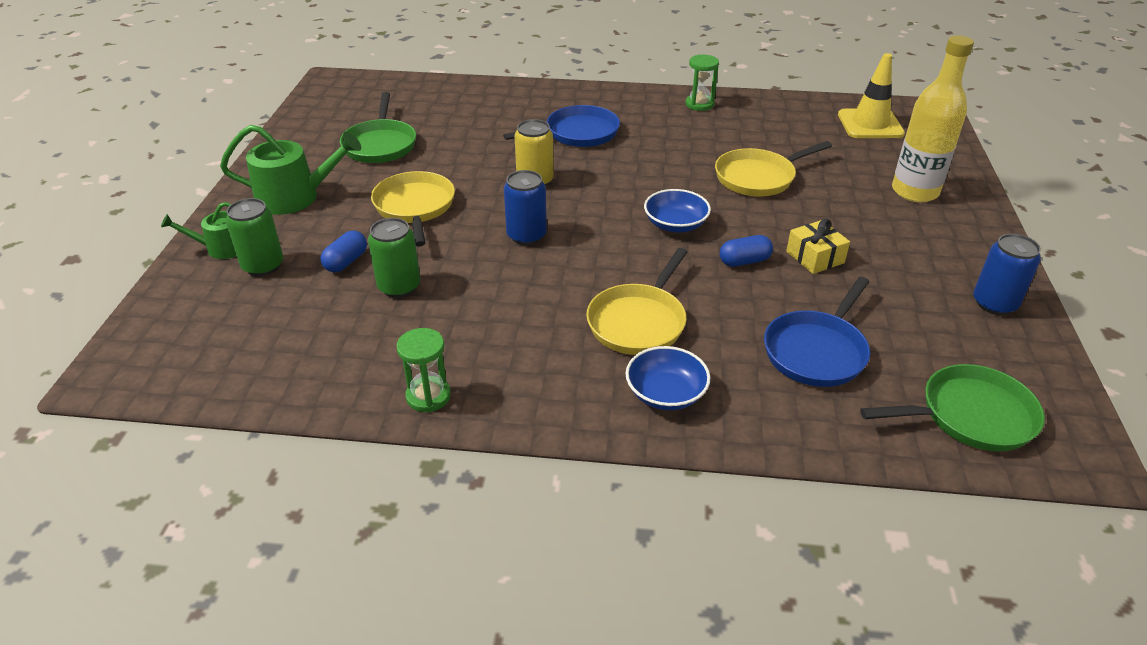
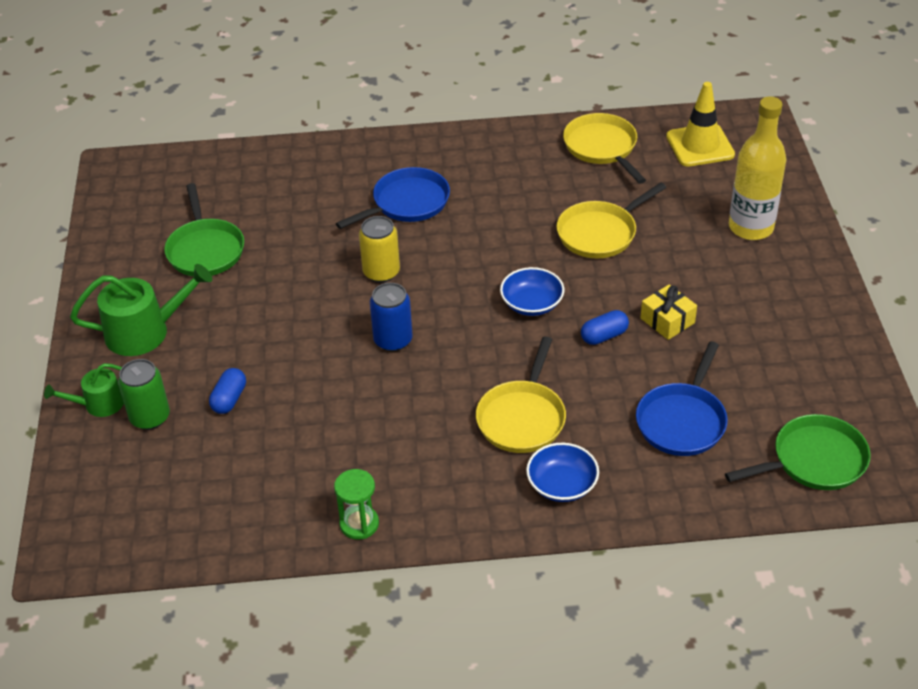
camera: 10 degrees left, 5 degrees up
(399, 286) = (291, 418): green can -> none
(415, 207) = (272, 324): yellow pan -> yellow pan (602, 148)
(699, 104) = (523, 143): green hourglass -> none
(994, 303) = (829, 345): blue can -> none

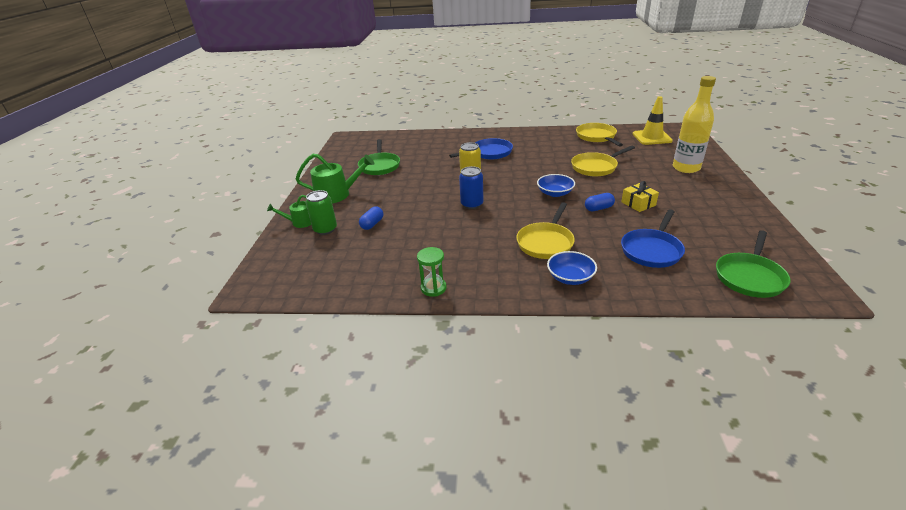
camera: 10 degrees right, 10 degrees down
(814, 461) = (749, 277): green pan -> green pan turned 135 degrees clockwise

